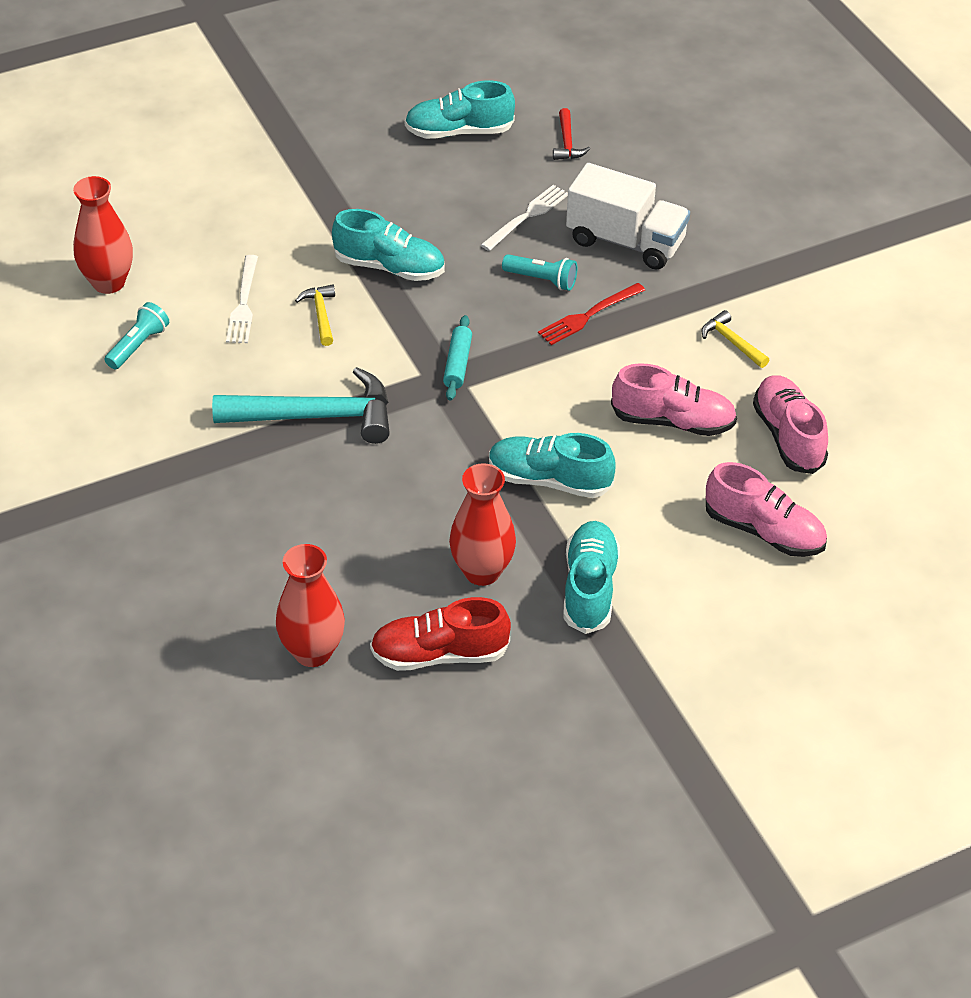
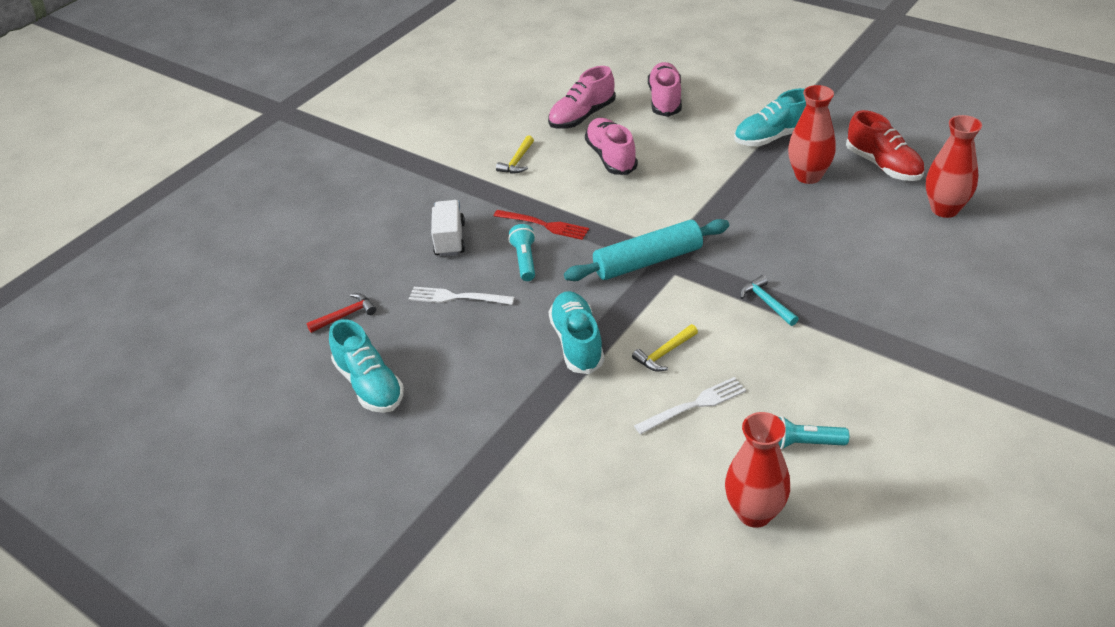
camera: 115 degrees left, 5 degrees down
(316, 416) = (767, 302): turquoise hammer -> turquoise hammer, size x0.47
(457, 364) = (648, 261): turquoise rolling pin -> turquoise rolling pin, size x1.86
(549, 480) = (709, 181): turquoise shoe -> none
(625, 241) = (450, 239): white truck -> white truck, size x0.66

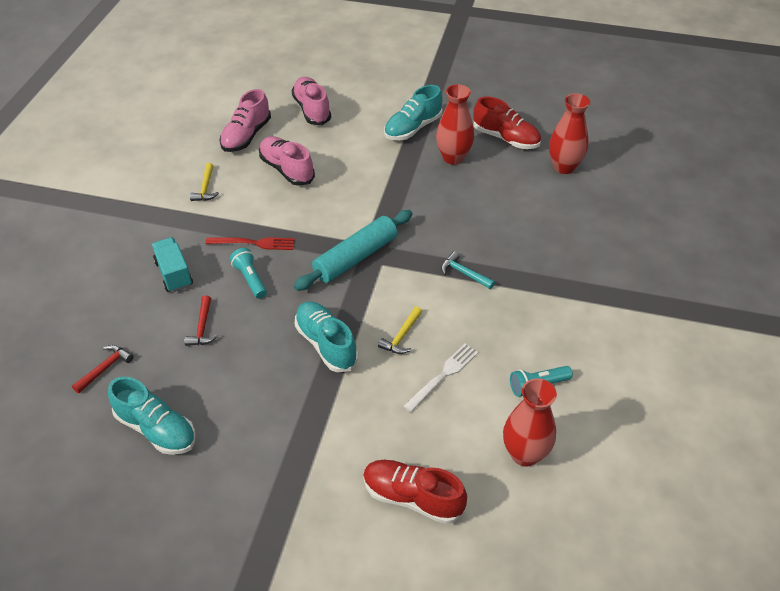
camera: 25 degrees left, 5 degrees up
(450, 239) = (174, 274): white truck -> turquoise truck
(456, 297) = (202, 327): white fork -> red hammer
(603, 523) = (412, 497): none -> red shoe

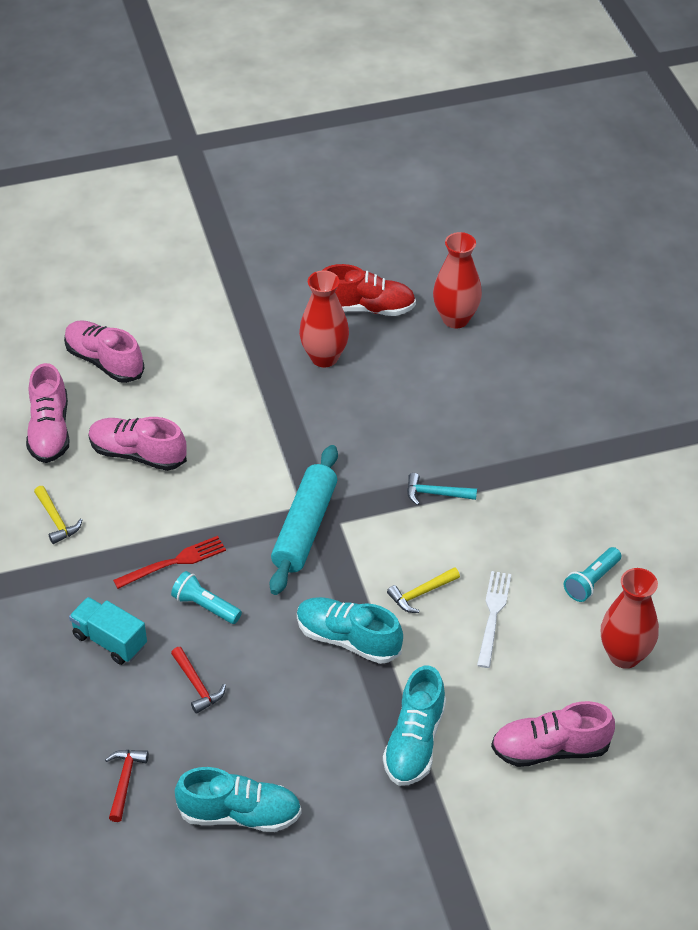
camera: 30 degrees left, 0 degrees up
(402, 336) = (421, 593): yellow hammer -> yellow hammer turned 60 degrees clockwise
(412, 497) = (550, 749): red shoe -> pink shoe
(413, 128) = (249, 337): turquoise shoe -> turquoise shoe (414, 742)

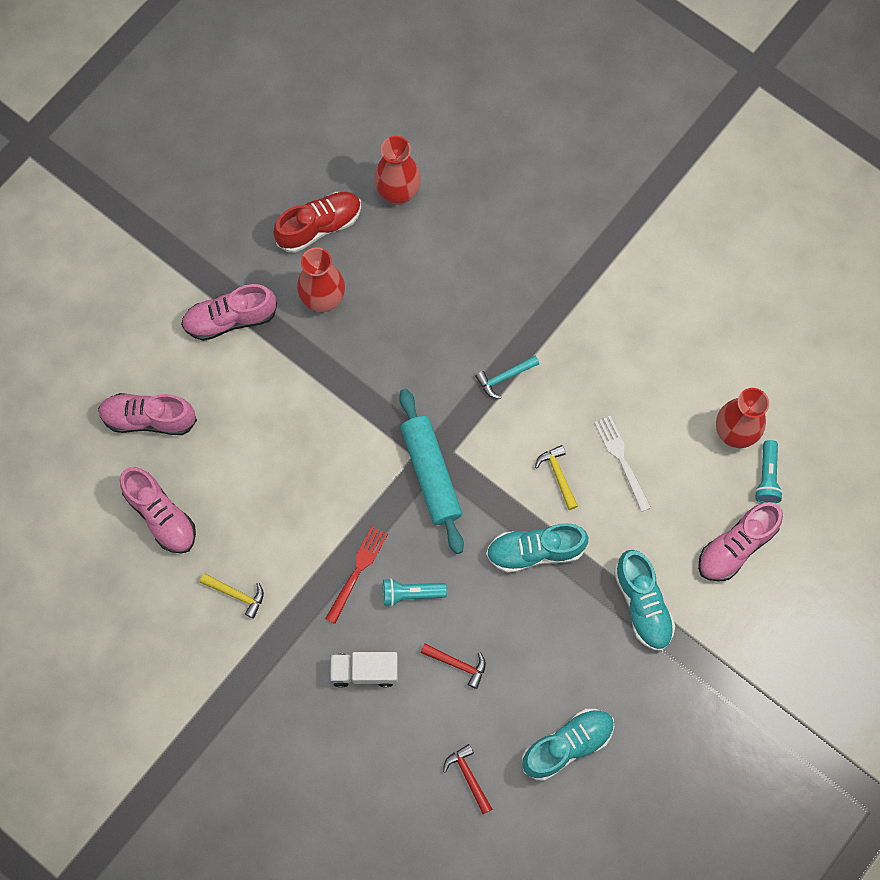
camera: 35 degrees left, 25 degrees up
(110, 641) = (364, 671): turquoise truck -> white truck
(138, 454) = (250, 491): pink shoe -> pink shoe (230, 319)
(421, 593) = (558, 475): yellow hammer -> yellow hammer turned 135 degrees clockwise
(591, 581) = (670, 383): turquoise flashlight -> turquoise flashlight (767, 477)

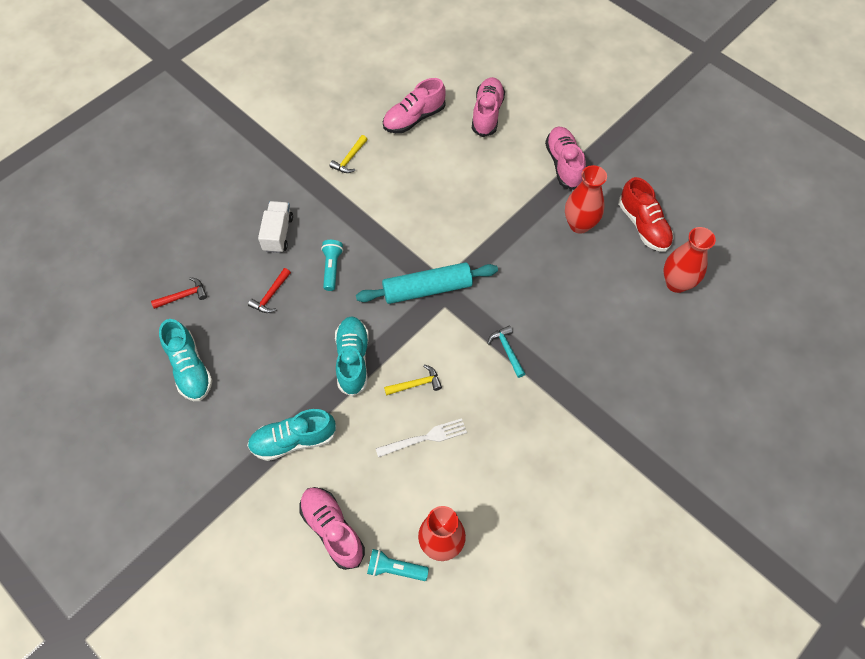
camera: 95 degrees right, 10 degrees down
(358, 570) = (356, 234): red fork -> none

